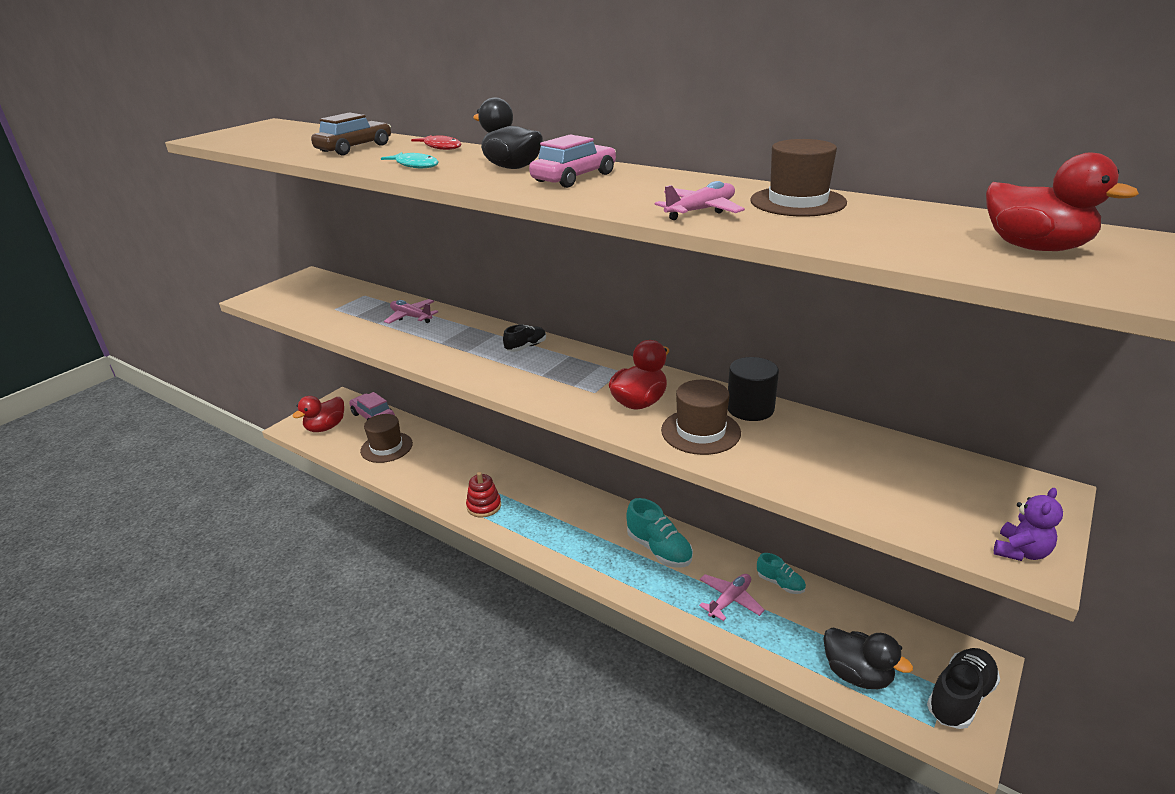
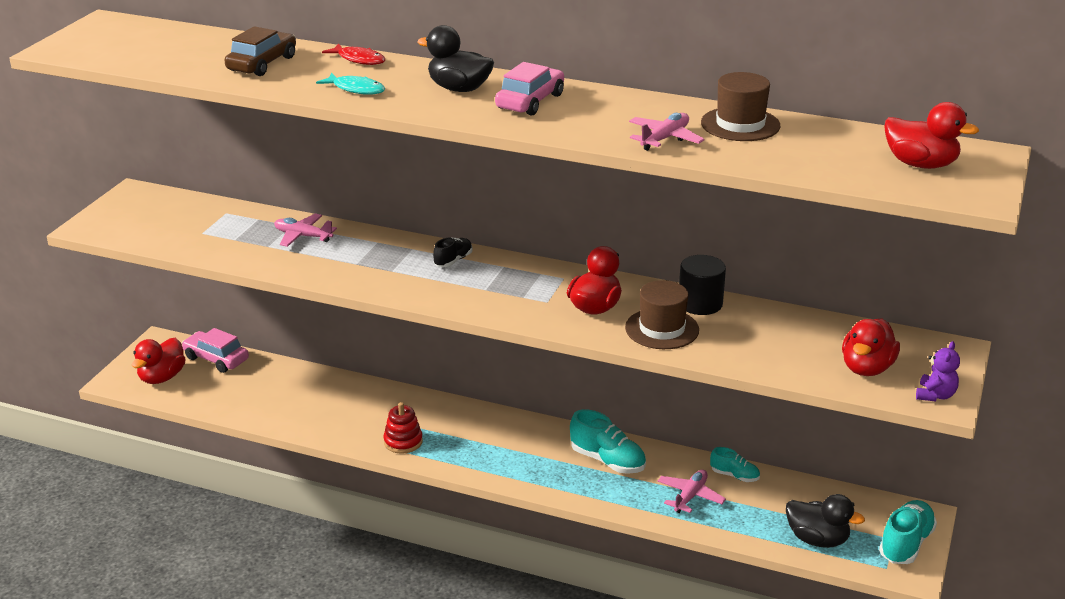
camera: 15 degrees left, 0 degrees up
(386, 447) = (254, 392): brown hat -> none
(931, 504) = (867, 368): none -> red duck
(960, 697) = (905, 544): black shoe -> turquoise shoe

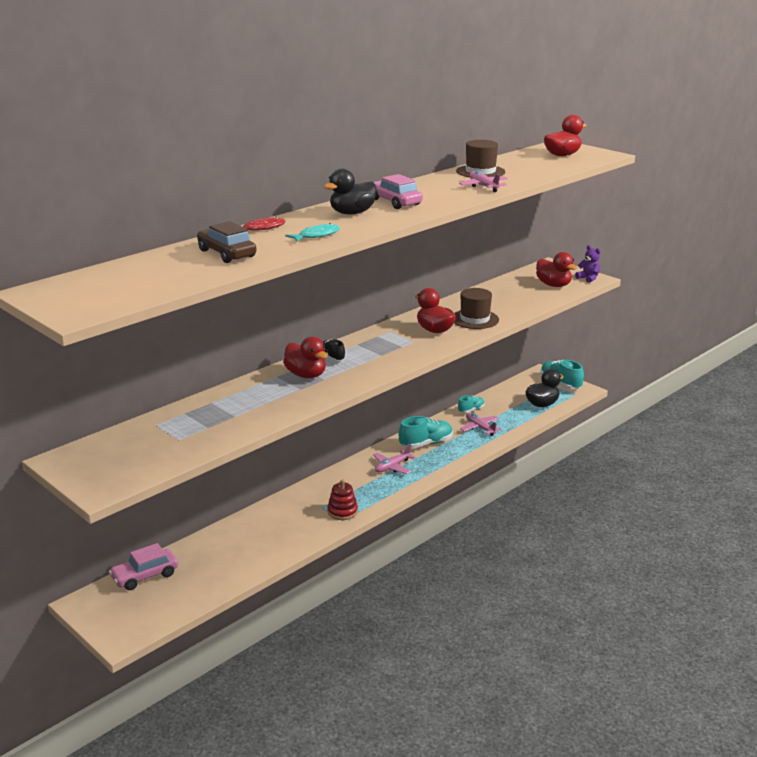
camera: 65 degrees left, 5 degrees down
(162, 377) = (143, 610): red duck -> red duck (306, 375)
(303, 236) = (235, 400): pink plane -> pink plane (392, 467)
(700, 303) = (456, 304): black cylinder -> none

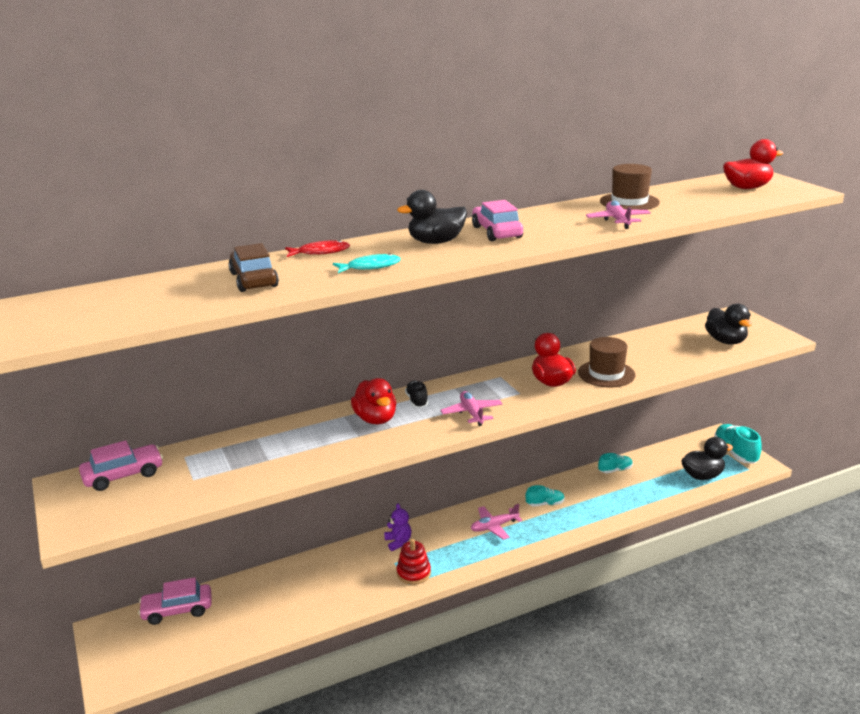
camera: 20 degrees right, 0 degrees up
(110, 446) = (123, 475): none -> pink car
(426, 443) = (545, 504): turquoise shoe -> turquoise shoe, size x0.59
(480, 428) = (615, 494): pink plane -> pink plane (472, 413)
(553, 285) = (725, 341): red duck -> black duck
(588, 278) = (774, 337): purple teddy bear -> purple teddy bear (398, 542)

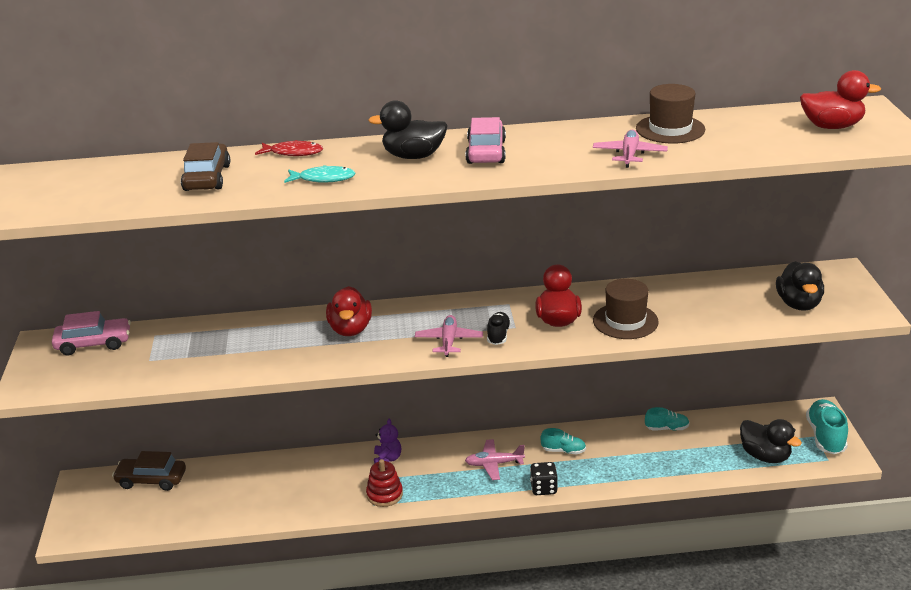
camera: 20 degrees right, 5 degrees up
(177, 610) = (151, 480): pink car -> brown car
(417, 401) = (404, 316): black shoe -> black shoe (498, 335)
(548, 537) = (543, 488): none -> black dice
(702, 476) = (765, 456): black duck -> black duck turned 45 degrees clockwise

